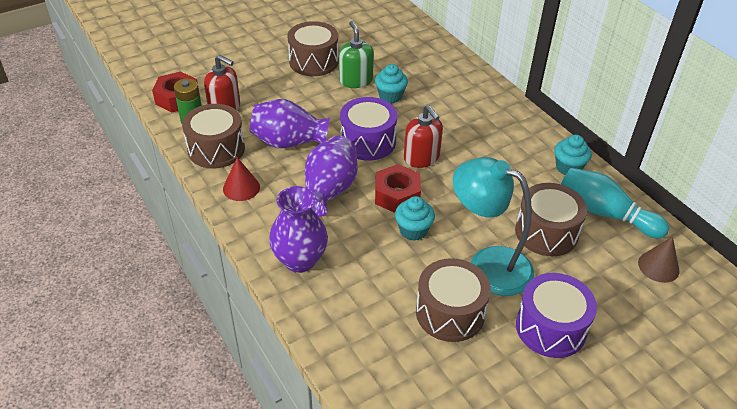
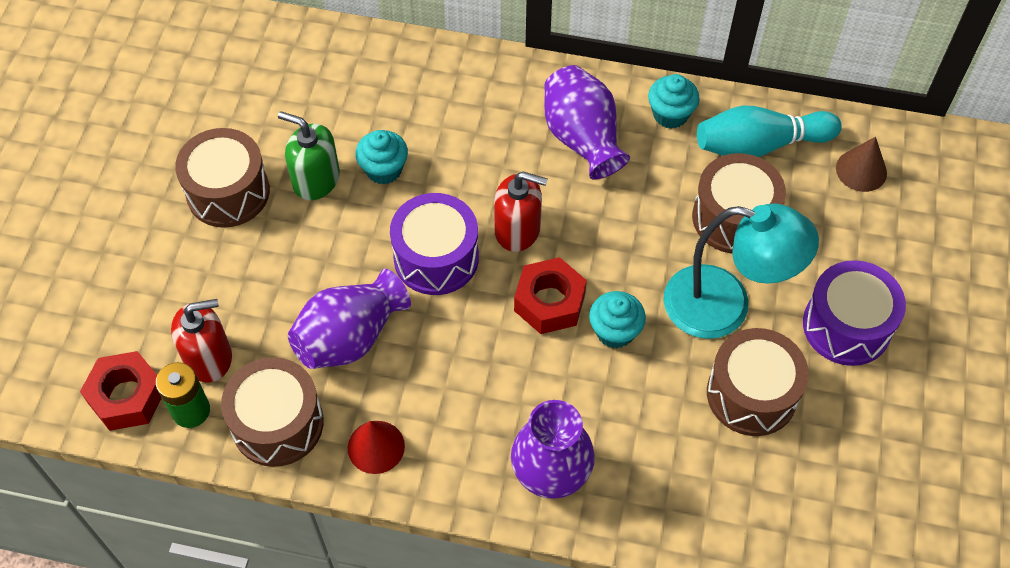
camera: 45 degrees left, 15 degrees up
(329, 190) = (474, 361): purple vase -> purple vase (582, 138)
(488, 265) = (725, 306): turquoise lamp -> turquoise lamp turned 150 degrees counterclockwise

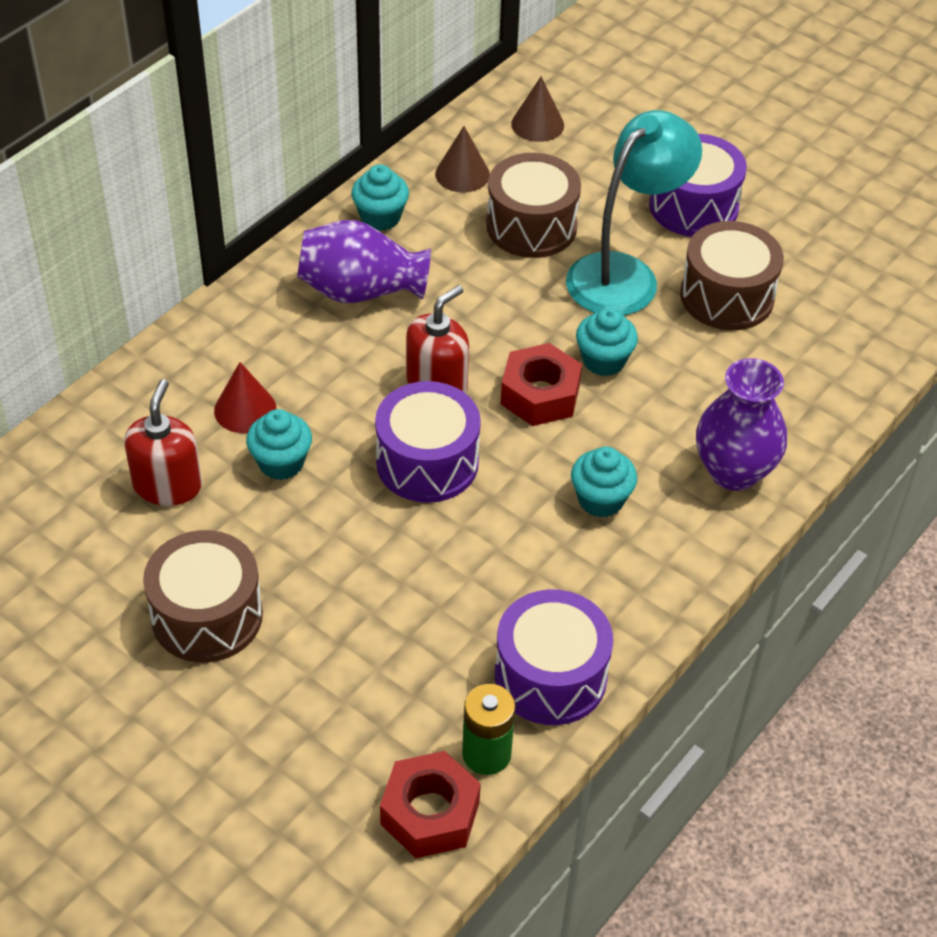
camera: 65 degrees left, 10 degrees down
(209, 357) = (426, 712): red soap dispenser -> red soap dispenser (167, 485)
(277, 423) = (550, 676): brown drum -> purple drum
(316, 179) = (250, 527): green soap dispenser -> none
(350, 337) = (480, 572): purple vase -> none
(376, 447) = (627, 599): red cone -> red cone (245, 409)
(465, 389) = (600, 500): none -> turquoise cupcake
(760, 145) = (462, 174): turquoise bowling pin -> brown cone

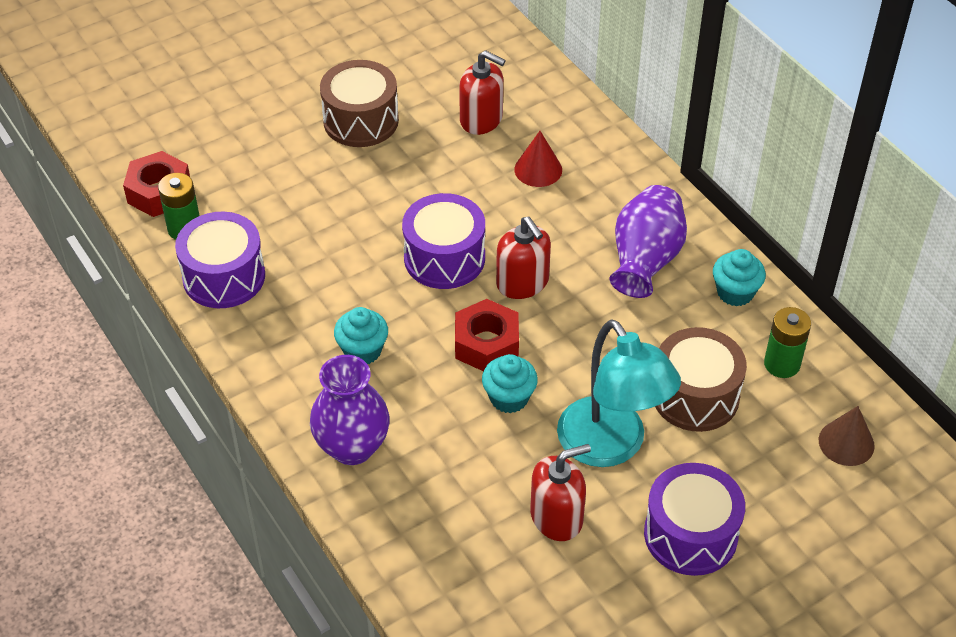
camera: 110 degrees right, 0 degrees up
(281, 463) = (478, 179): turquoise cupcake -> none
(462, 174) = (782, 364): brown cone -> green battery
(727, 296) = (556, 517): brown drum -> red soap dispenser

